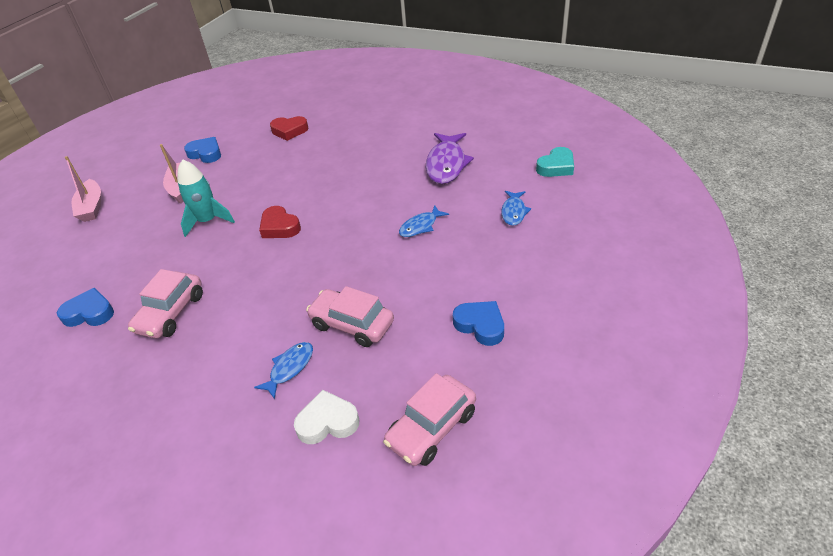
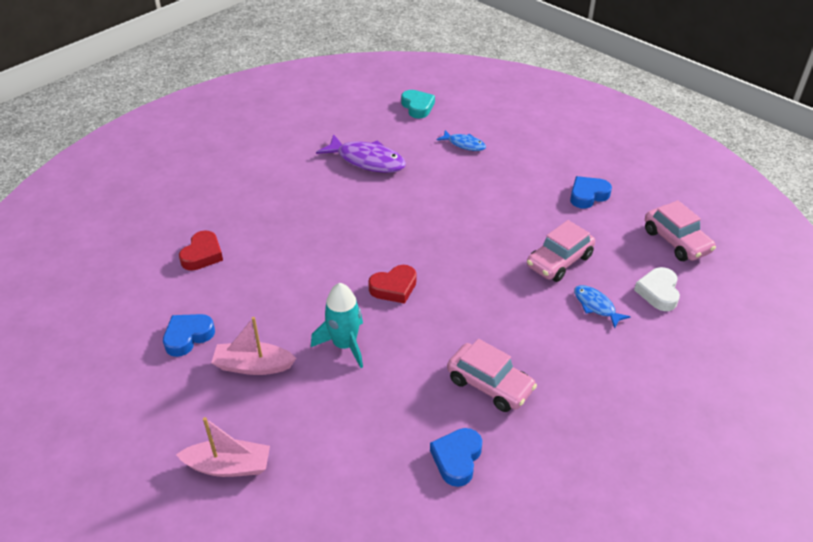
camera: 75 degrees left, 0 degrees up
(420, 226) = (452, 197): blue fish -> none

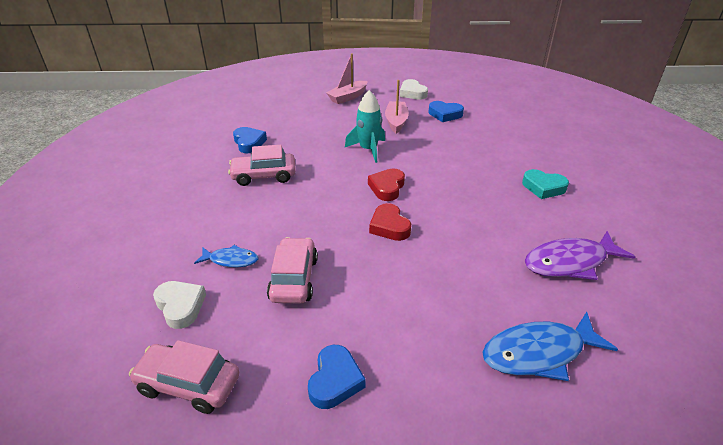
camera: 135 degrees right, 5 degrees down
(146, 405) = (412, 93): none -> white heart
(188, 337) = (445, 114): blue heart -> blue heart turned 105 degrees clockwise
(202, 255) = (515, 141): red heart -> red heart (389, 226)
(253, 366) = (396, 122): pink boat -> pink boat turned 45 degrees counterclockwise
(417, 107) = (669, 372): turquoise heart -> turquoise heart (543, 187)
(464, 144) = (538, 353): blue fish -> blue fish, size x1.79

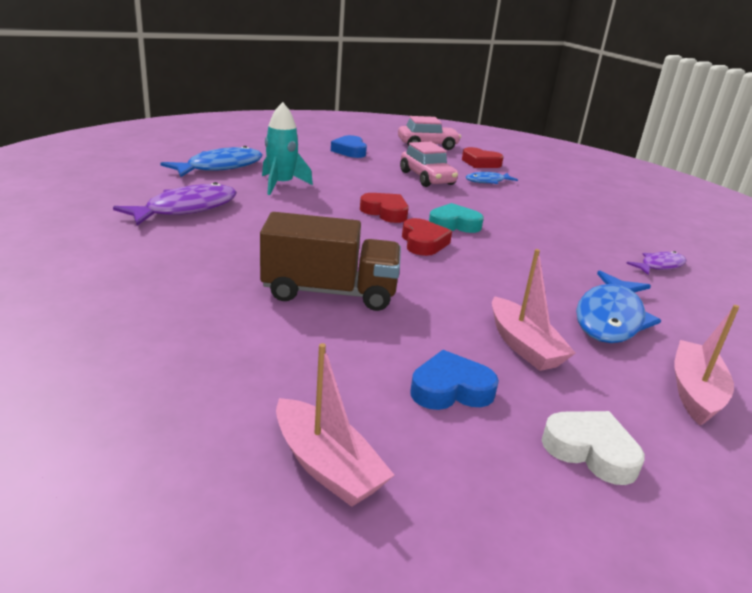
camera: 150 degrees right, 10 degrees down
(180, 306) = (480, 163): white heart -> red heart
(249, 143) = (659, 266): blue heart -> purple fish
(264, 176) = (571, 234): pink car -> none
(335, 124) = (610, 318): none -> blue fish
(368, 149) = (502, 284): turquoise rocket -> turquoise rocket (281, 185)
(475, 162) = (329, 292): none -> brown truck
(503, 105) = (327, 466): none -> pink boat
(543, 187) = (212, 272): turquoise heart -> turquoise heart (454, 224)

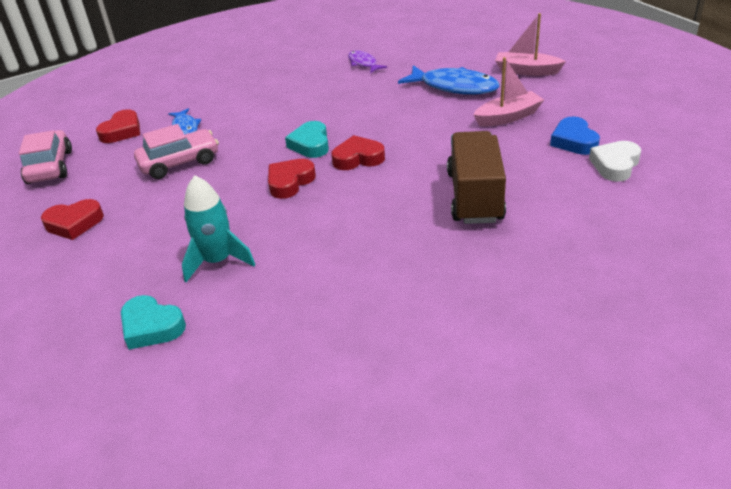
camera: 85 degrees left, 10 degrees up
(186, 209) = (317, 320): purple fish -> none
(220, 167) = (151, 327): blue fish -> turquoise heart
(327, 466) = (671, 176): pink boat -> none
(350, 151) = (74, 223): blue heart -> red heart
(590, 451) = (600, 102): white heart -> white heart (615, 165)

